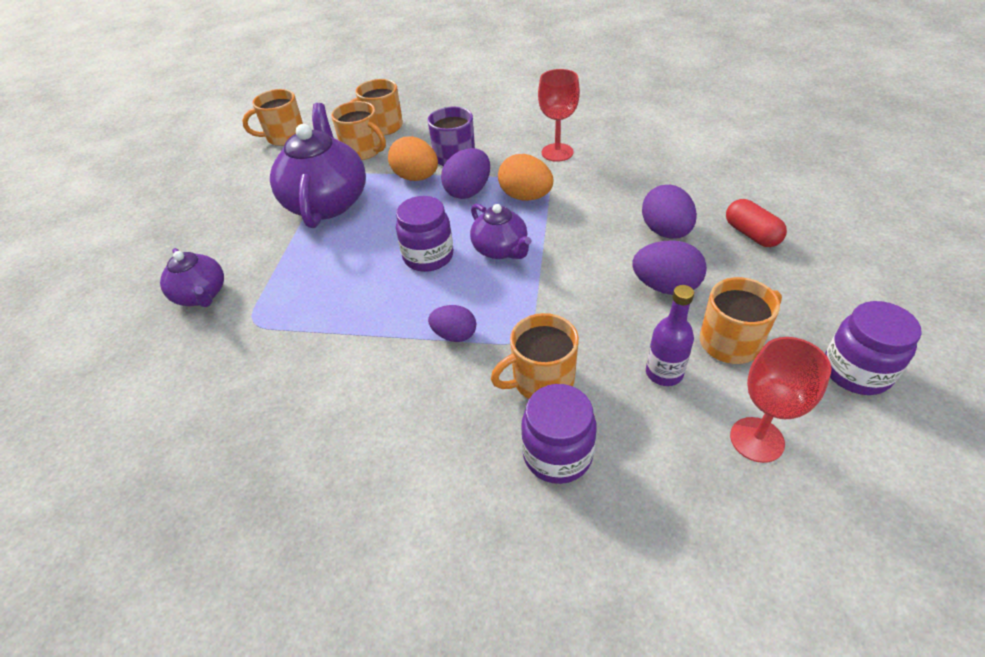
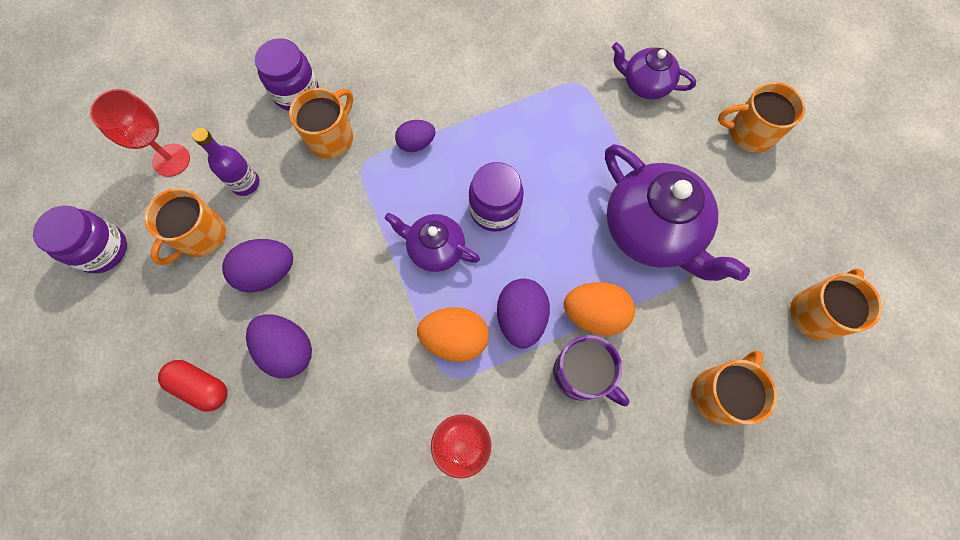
camera: 145 degrees right, 25 degrees up
(363, 151) = (695, 332): orange mug -> orange mug (750, 133)

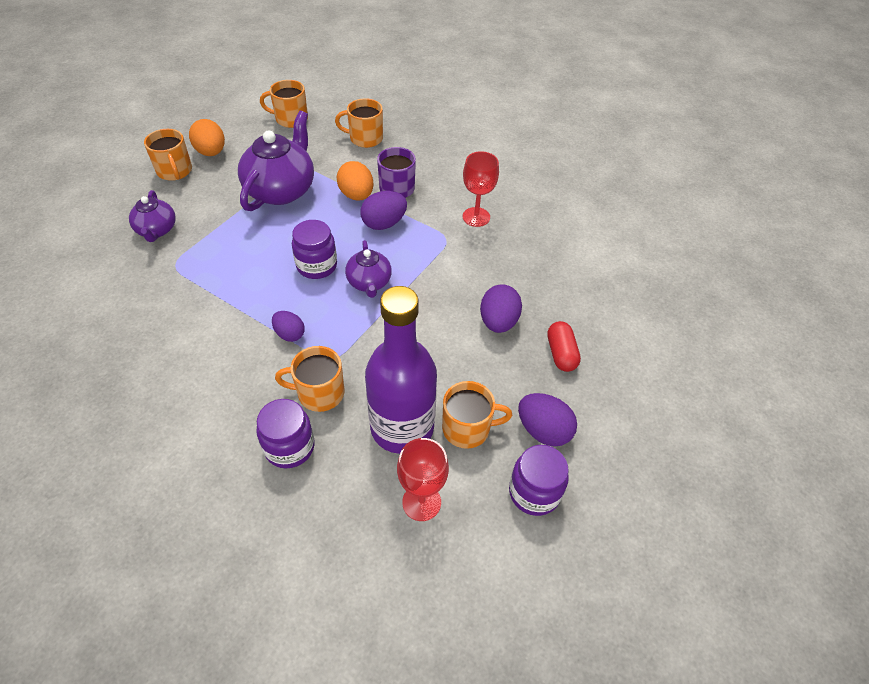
camera: 125 degrees left, 20 degrees down
(245, 183) = (402, 427): purple bottle -> purple bottle, size x2.20
(268, 272) = (459, 365): purple egg -> purple egg (543, 430)
(455, 338) = (421, 246): orange egg -> orange egg (211, 152)

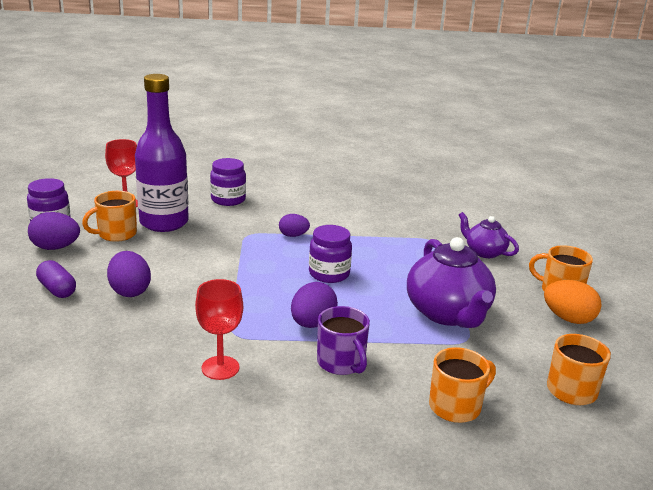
camera: 145 degrees right, 25 degrees down
(319, 393) = (236, 220): orange mug -> none
(356, 195) = (373, 338): orange egg -> none
(369, 282) = (271, 278): purple teapot -> none
(561, 353) = (57, 289): red capsule -> purple capsule

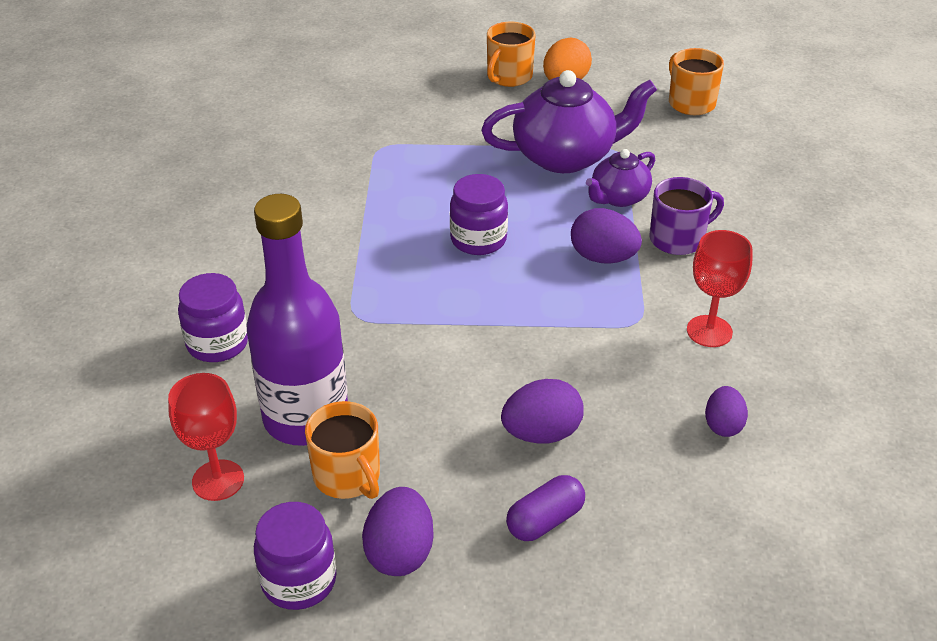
camera: 85 degrees left, 15 degrees up
(293, 235) = (362, 270): purple egg -> purple egg (723, 425)
(456, 406) = (734, 171): orange mug -> none
(484, 252) = (415, 112): purple teapot -> purple teapot (619, 197)

